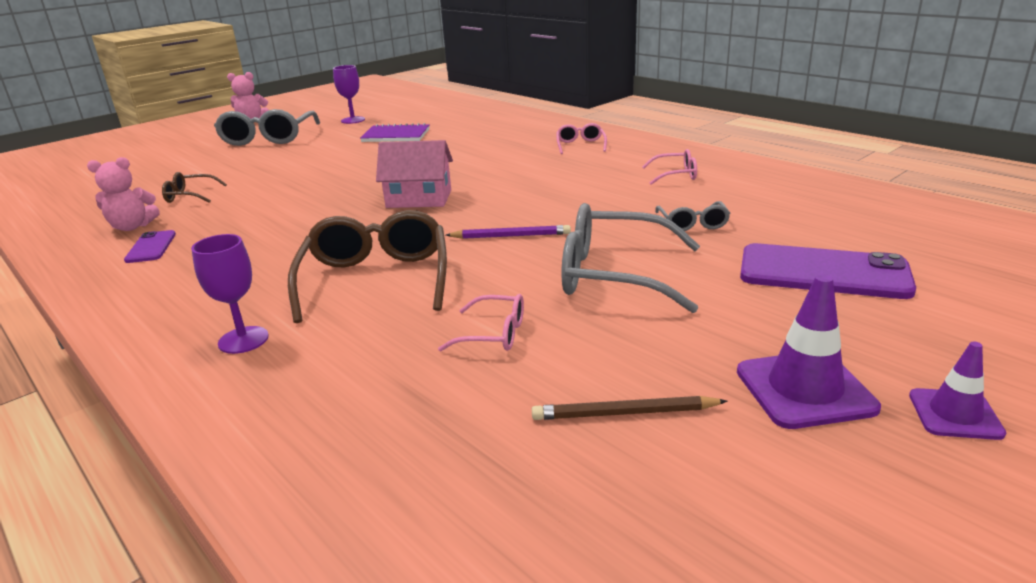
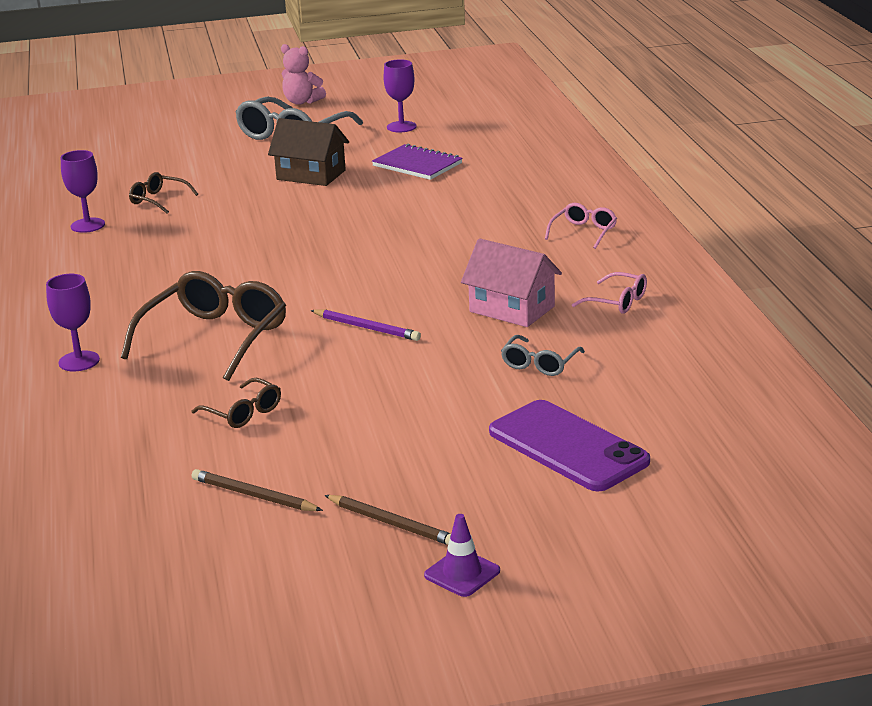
camera: 30 degrees right, 0 degrees up
(132, 227) = (87, 225): pink teddy bear -> purple goblet
(151, 247) = (85, 253): purple phone -> none
(316, 156) = (311, 175): none -> brown house
(419, 199) = (341, 261): pink house -> pink house (512, 309)
(493, 334) = (242, 412): pink glasses -> brown glasses
(616, 275) = (397, 393): grey glasses -> none
(804, 389) = (391, 523): purple traffic cone -> brown pencil

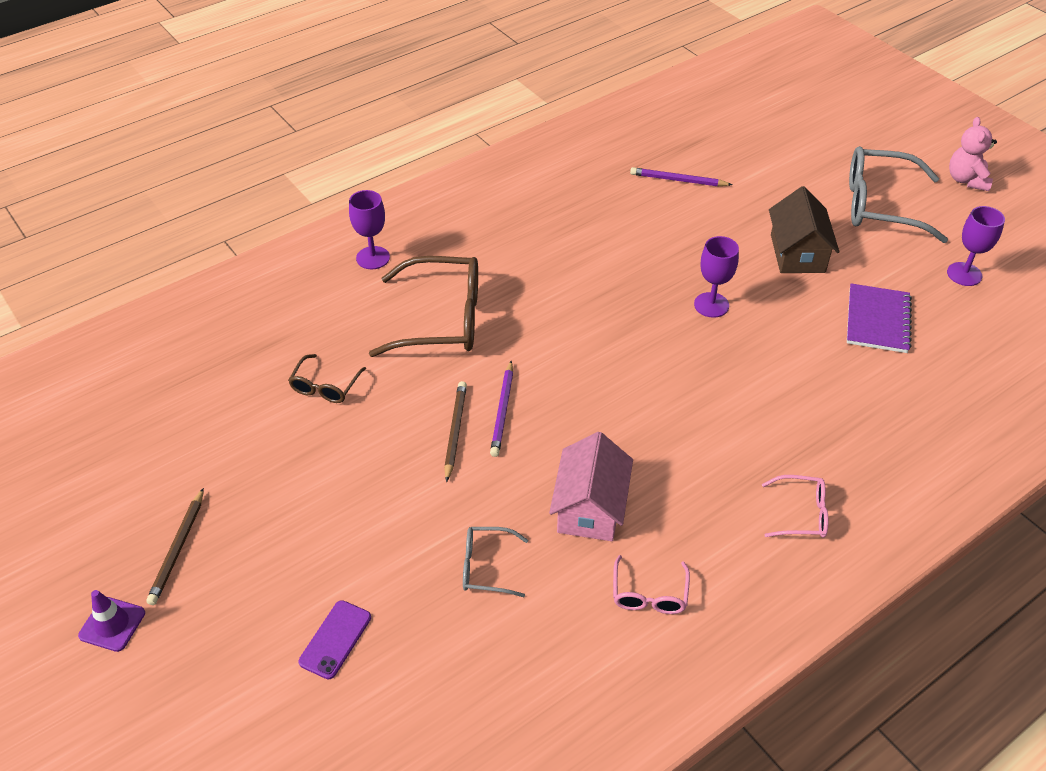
camera: 65 degrees right, 20 degrees up
(87, 225) = (604, 161): purple goblet -> purple goblet (711, 305)
(159, 200) = (678, 180): brown glasses -> purple pencil
(254, 495) = (201, 443): brown pencil -> brown pencil (455, 431)
(568, 447) = (335, 639): purple phone -> purple phone, size x0.51

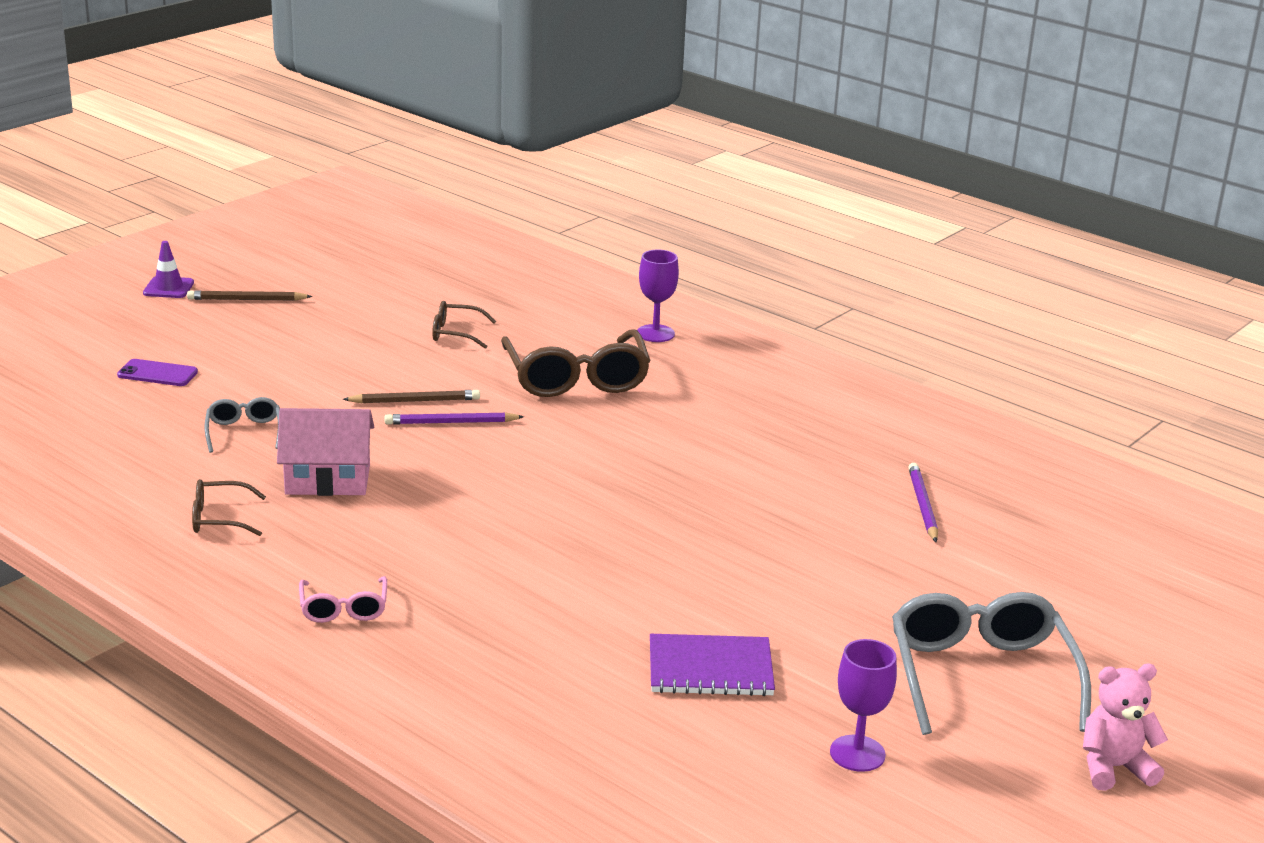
camera: 75 degrees right, 20 degrees down
(649, 593) = (220, 518): pink glasses -> brown glasses
(711, 305) = (679, 539): purple goblet -> none
(797, 253) = (820, 602): brown house -> none

